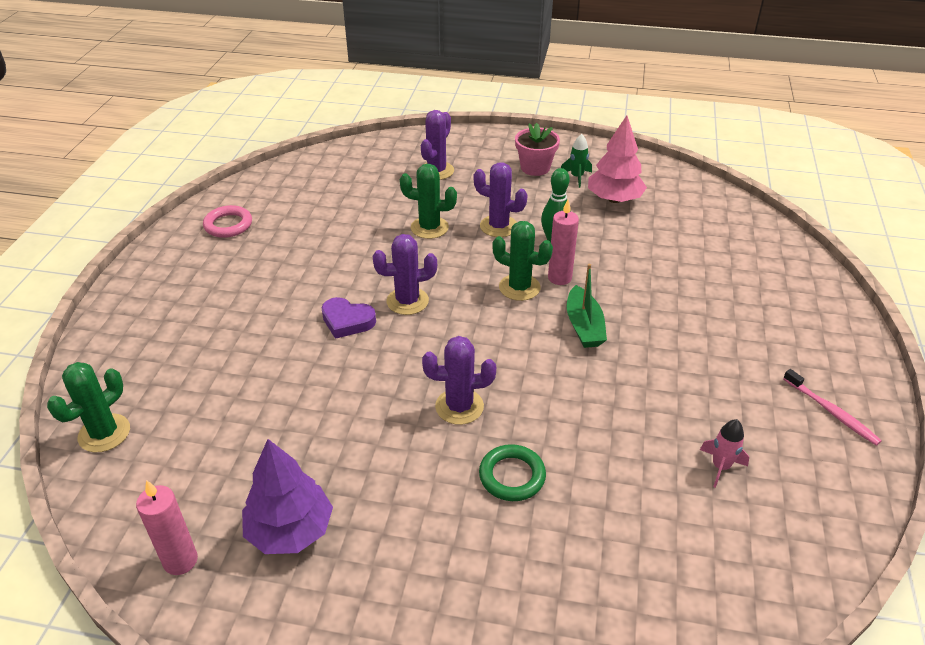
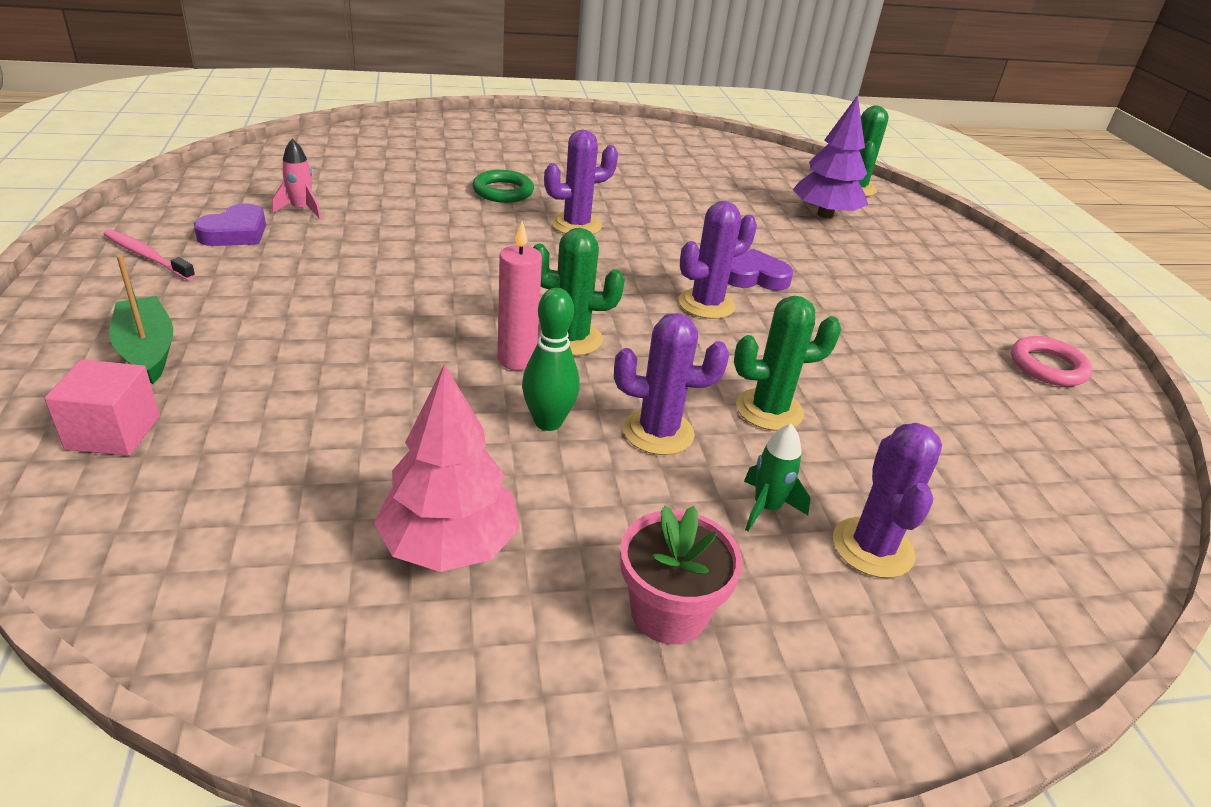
camera: 155 degrees right, 5 degrees down
(180, 561) = (713, 146): pink candle -> none
(290, 530) = (656, 159): purple tree -> purple tree (825, 215)
(576, 177) = (554, 601): green rocket -> green rocket (766, 508)
(584, 326) = (464, 304): green boat -> green boat (147, 350)
(771, 435) = (235, 233): none -> purple heart
(777, 268) = (113, 432): none -> pink cube

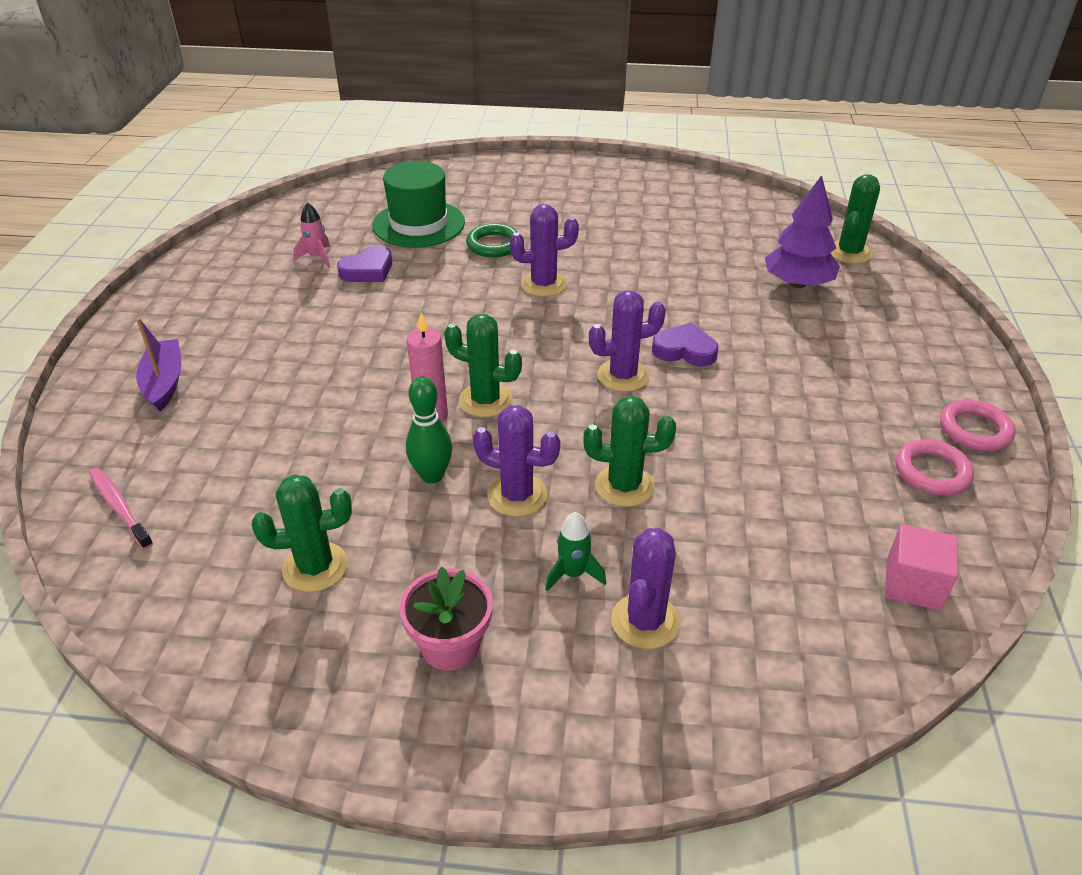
camera: 20 degrees right, 5 degrees up
(113, 432) = (123, 448): pink cube -> pink cube (913, 584)
(146, 256) = (188, 297): pink toothbrush -> pink toothbrush (119, 507)
(147, 350) = (164, 382): green boat -> purple boat
(235, 233) = (259, 279): purple heart -> purple heart (368, 270)
(408, 175) = (418, 224): none -> green hat
(449, 545) = (315, 567): pink tree -> green cactus
(1058, 327) = (975, 430): none -> pink ring

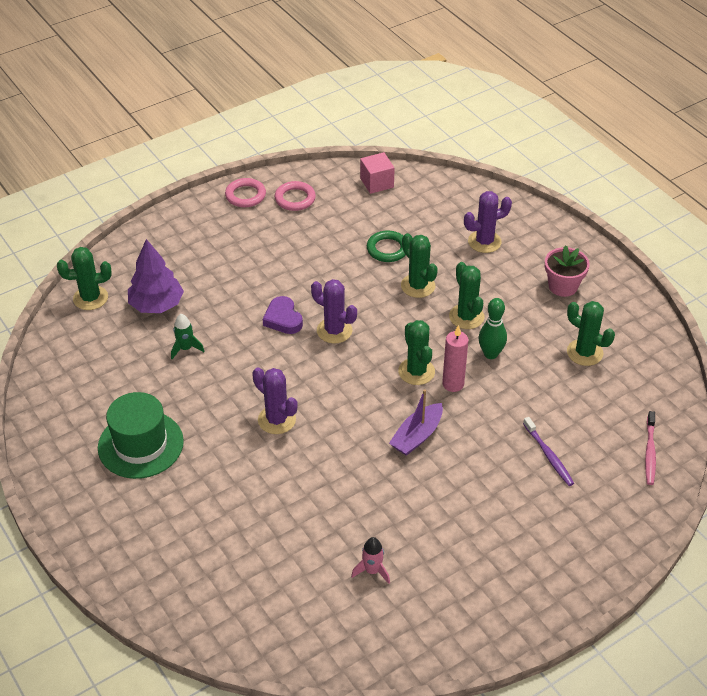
camera: 130 degrees left, 5 degrees up
(164, 382) = (569, 526): purple boat -> purple boat (417, 436)
(245, 424) = (549, 456): none -> purple toothbrush
(368, 270) = (356, 526): purple heart -> none
(418, 224) = (266, 547): green hat -> green hat (140, 444)
(493, 245) = (252, 480): green ring -> green ring (387, 249)
(517, 495) = (466, 317): purple cactus -> green cactus
(573, 573) = (487, 273): green rocket -> green rocket (185, 348)

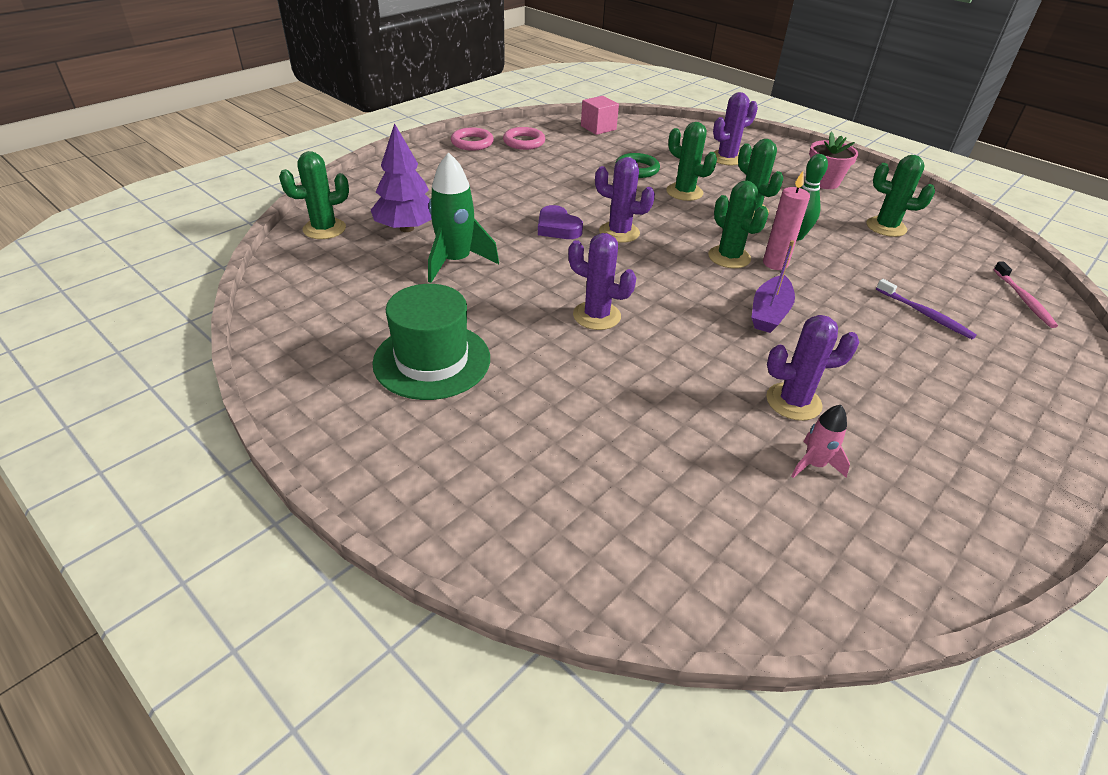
camera: 15 degrees left, 5 degrees down
(185, 348) = (455, 262): green rocket -> green rocket, size x1.85
(387, 520) = (793, 402): none -> purple cactus

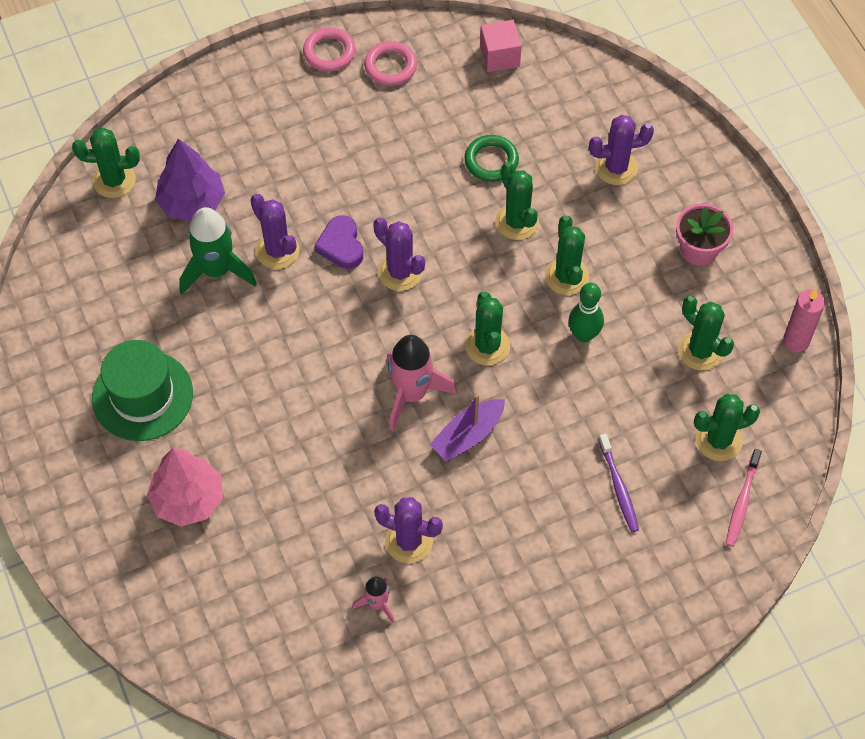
camera: 25 degrees right, 20 degrees up
(536, 432) = (188, 499): none -> pink tree
(596, 316) = (306, 387): purple cactus -> purple cactus (277, 251)
(695, 298) = (411, 394): none -> pink rocket
(775, 264) = (527, 370): pink candle -> pink candle (796, 341)
(960, 269) = (718, 440): none -> green cactus

